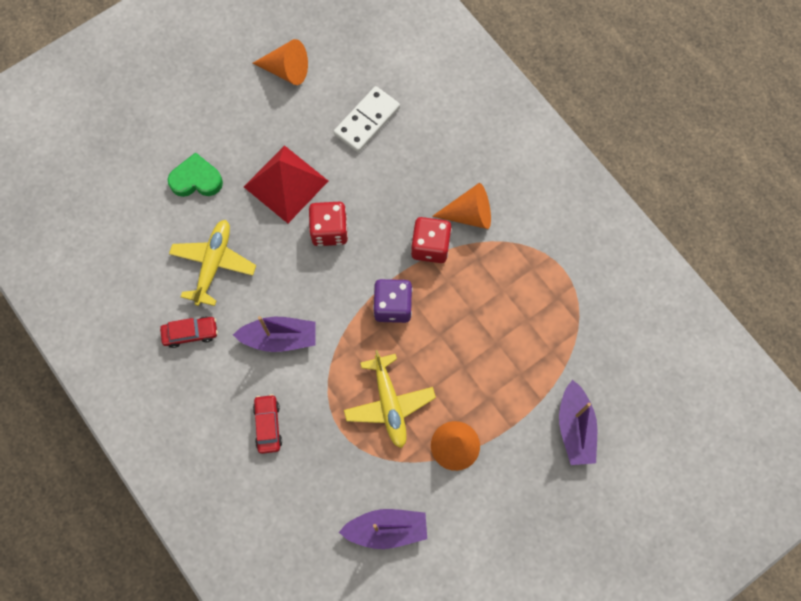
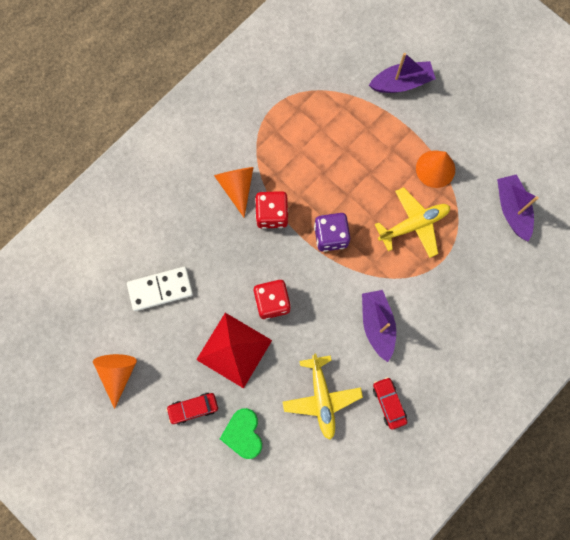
camera: 100 degrees left, 5 degrees up
(213, 264) = (322, 398): yellow plane -> yellow plane turned 105 degrees counterclockwise
(268, 425) = (453, 318): red car -> red car (193, 408)
(367, 121) = (160, 289): white domino -> white domino turned 45 degrees counterclockwise

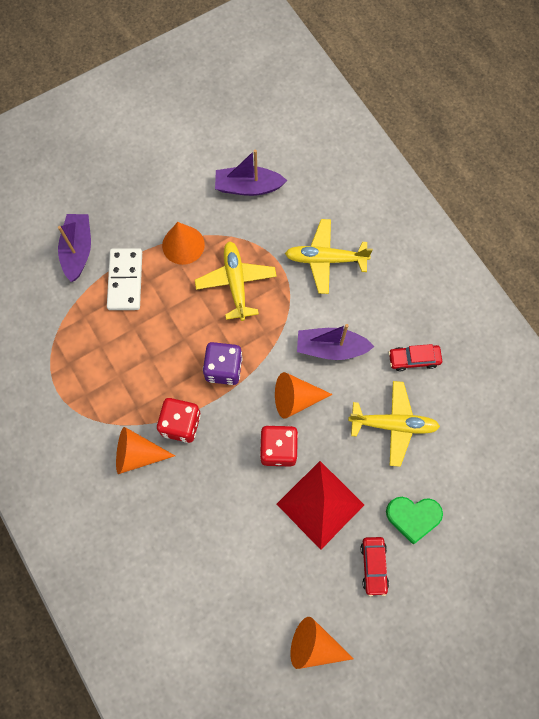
camera: 75 degrees left, 5 degrees down
(160, 289) = (230, 571): white domino -> white domino (125, 280)
(321, 305) = (296, 398): none -> orange cone
(462, 298) = (325, 259): none -> yellow plane

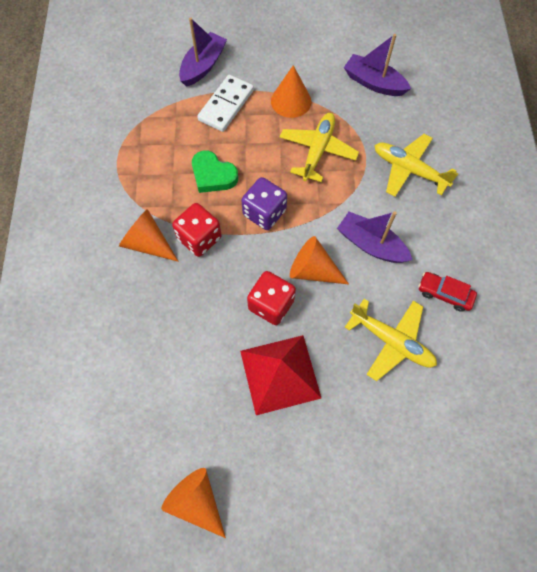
camera: 30 degrees right, 5 degrees down
(373, 566) = (297, 460): red car -> none
(413, 517) = (362, 437): green heart -> green heart (213, 175)

